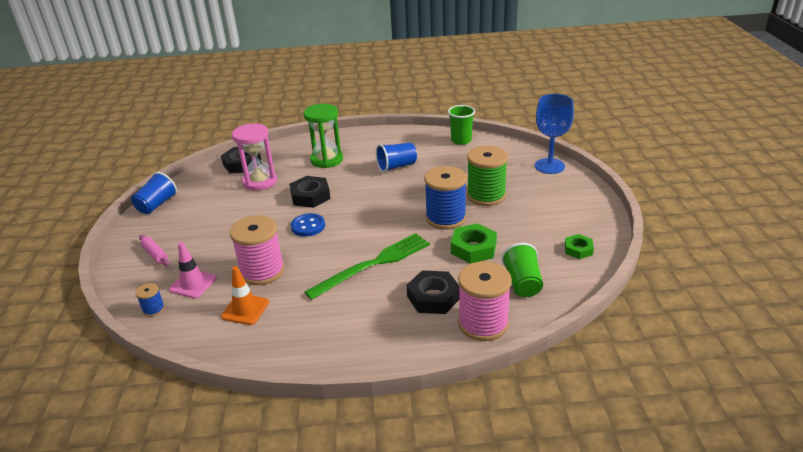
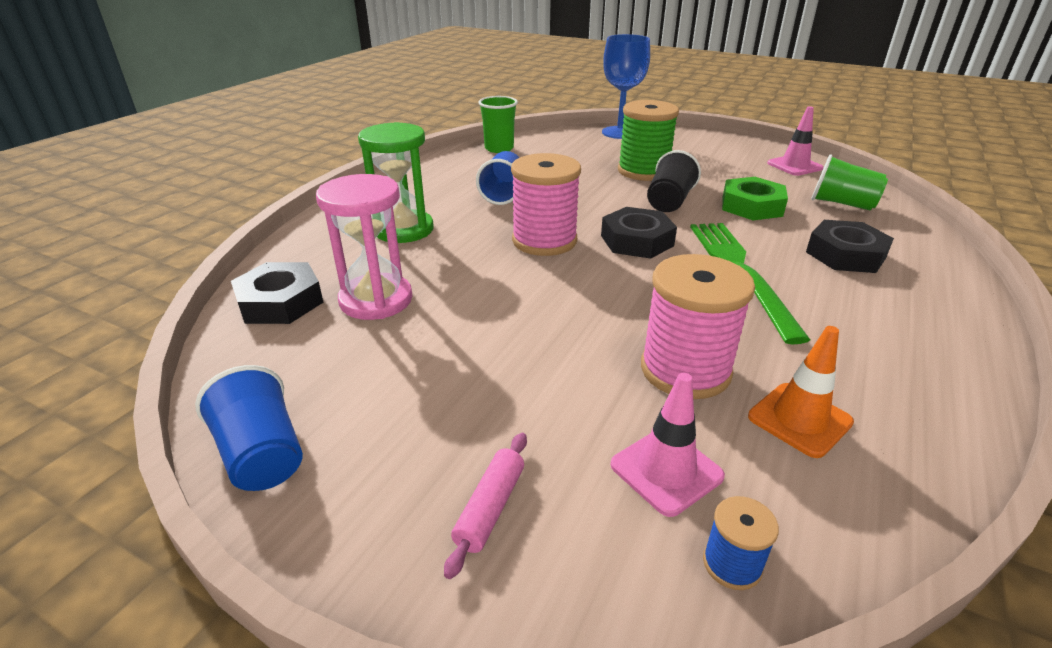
camera: 60 degrees left, 0 degrees up
(155, 254) = (490, 508): pink rolling pin -> pink rolling pin turned 60 degrees counterclockwise
(308, 226) = (584, 293): blue button -> none
(310, 196) = (494, 269): black nut -> black nut (636, 241)
(445, 218) = (669, 202): blue spool -> black cup
(483, 323) = (915, 243): pink spool -> pink spool (544, 241)
(578, 249) = (794, 166): green nut -> pink traffic cone

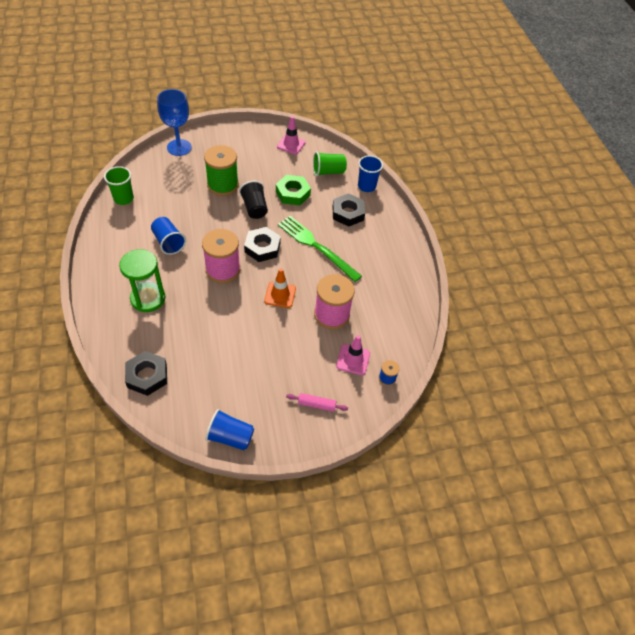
camera: 45 degrees left, 20 degrees up
(376, 300) = (188, 349): pink hourglass -> none
(490, 508) = (316, 404): pink rolling pin -> pink rolling pin turned 60 degrees counterclockwise
(799, 419) = (376, 315): orange traffic cone -> orange traffic cone (280, 295)
(914, 237) = (366, 186): none -> blue cup

